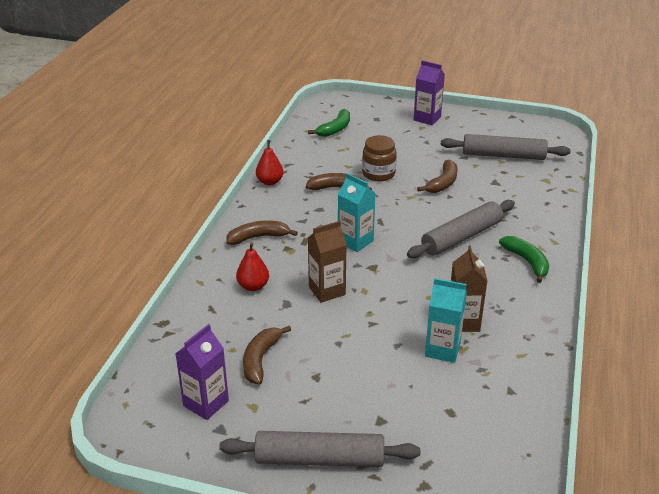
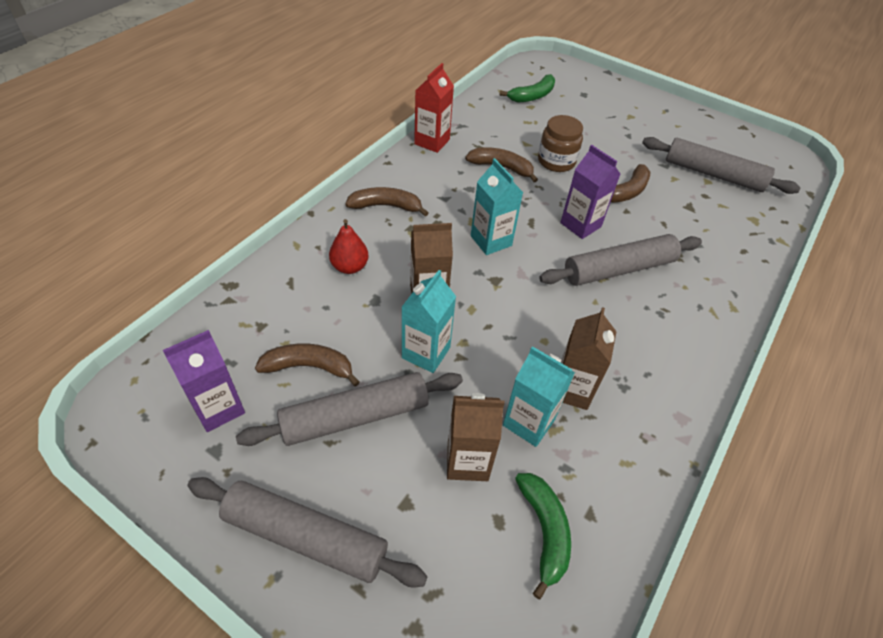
camera: 15 degrees right, 15 degrees up
(260, 359) = (309, 367): brown banana -> brown banana turned 60 degrees clockwise
(270, 182) = (432, 142): red pear -> red carton
(314, 380) = (355, 416): none -> grey rolling pin
(345, 327) = (426, 353): none -> turquoise carton
(411, 384) = (467, 461): none -> brown carton
(427, 118) = (641, 107): purple carton -> purple carton (580, 225)
(527, 262) = (687, 326): green banana -> green banana (544, 531)

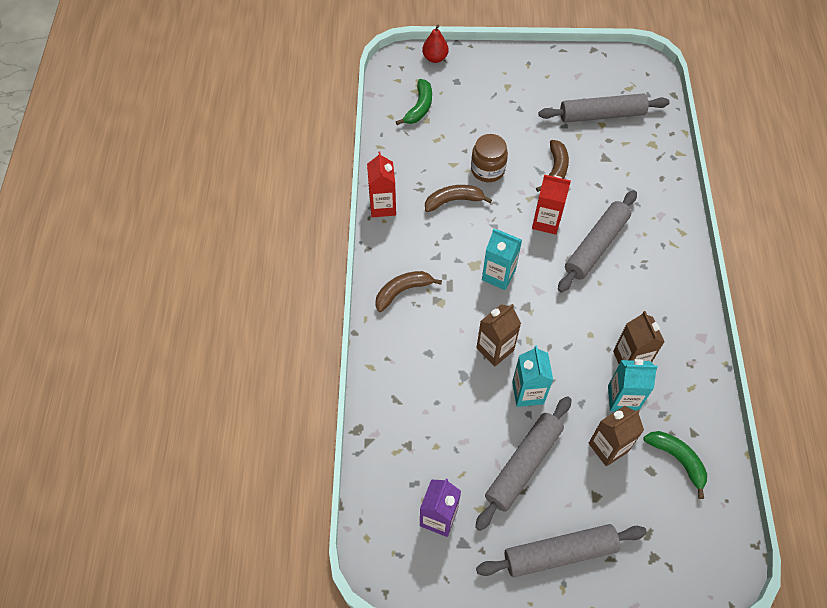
camera: 30 degrees left, 10 degrees up
(309, 367) = (466, 452): brown banana -> none
(349, 267) = (423, 360): red pear -> red pear (435, 58)
(580, 225) = (546, 222): purple carton -> red carton

